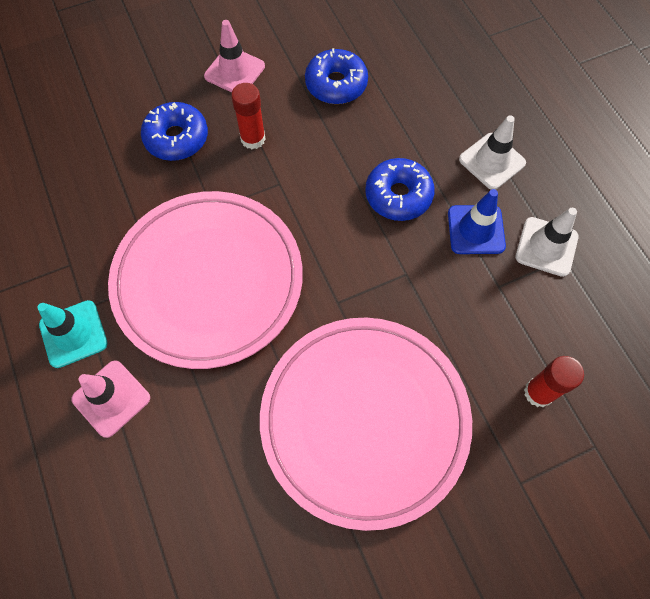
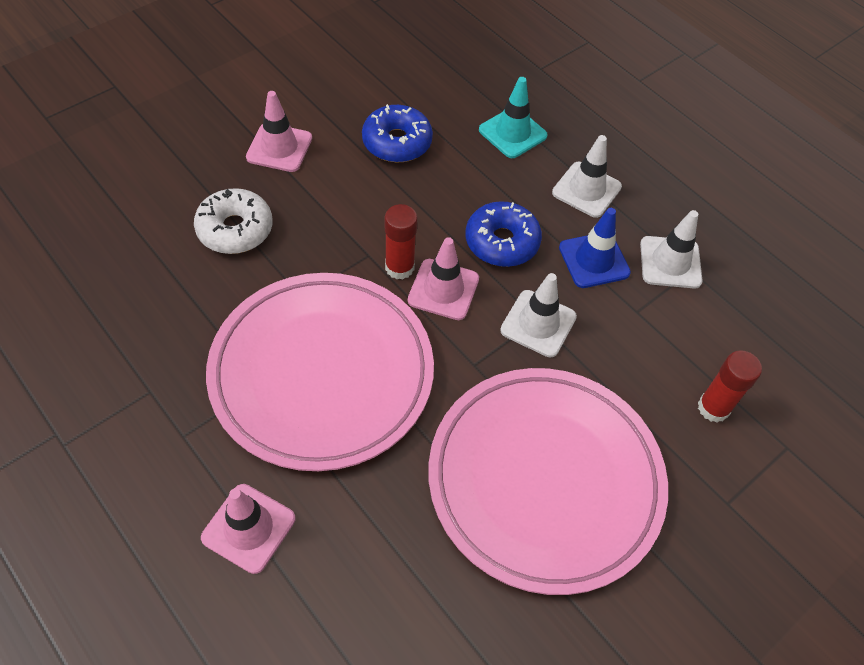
camera: 20 degrees left, 10 degrees down
(73, 334) = (179, 467): turquoise traffic cone -> turquoise traffic cone (512, 133)
(176, 138) = (235, 229): blue donut -> white donut
(253, 139) = (323, 214): red glue stick -> red glue stick (399, 267)
(333, 228) = (443, 289): none -> pink traffic cone
(405, 278) = (538, 323): none -> white traffic cone

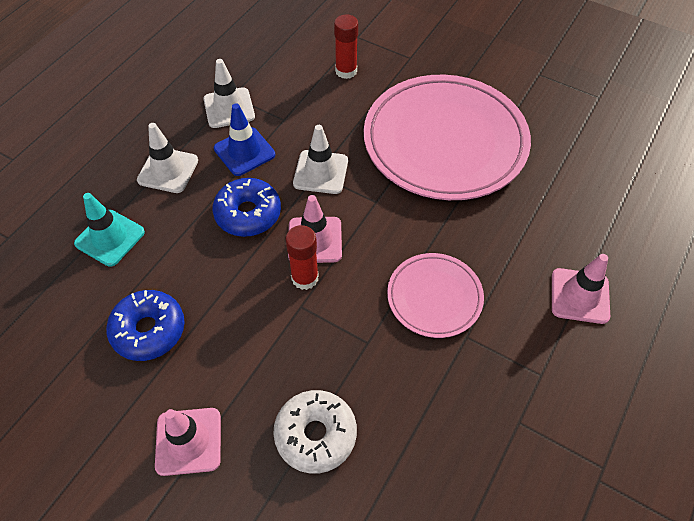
camera: 105 degrees left, 0 degrees up
(322, 373) = (434, 297): pink plate -> pink plate, size x0.50

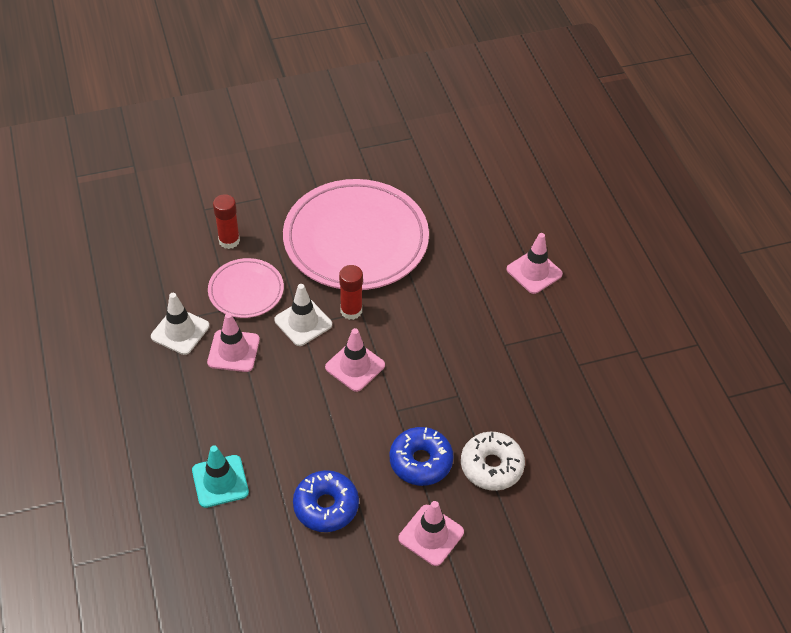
camera: 50 degrees left, 5 degrees down
(168, 170) = (197, 407): white traffic cone -> none
(244, 151) = (233, 351): blue traffic cone -> pink traffic cone
(248, 214) = (291, 387): blue donut -> blue donut (420, 461)
(305, 278) = (378, 393): red glue stick -> red glue stick (351, 311)
(434, 297) = (463, 339): pink plate -> pink plate (246, 291)

